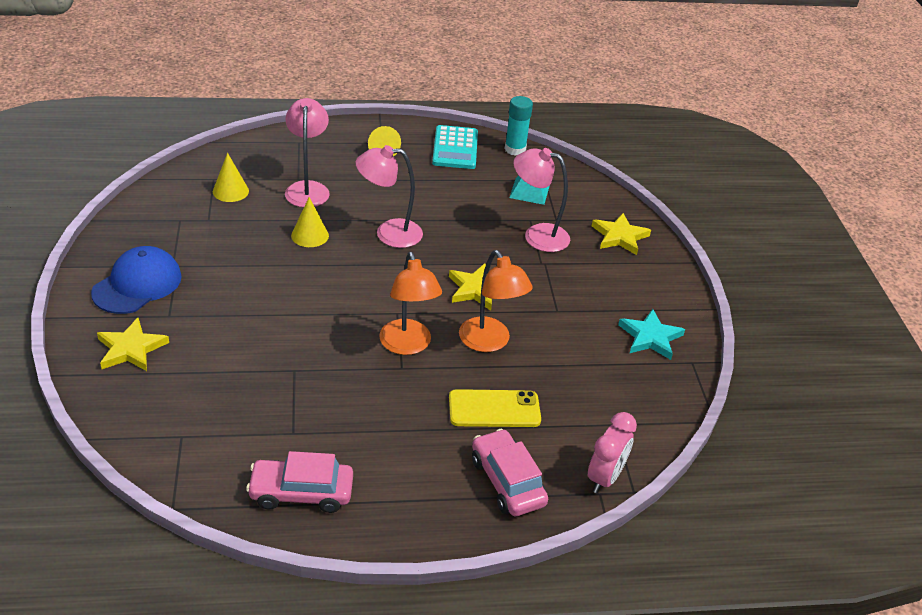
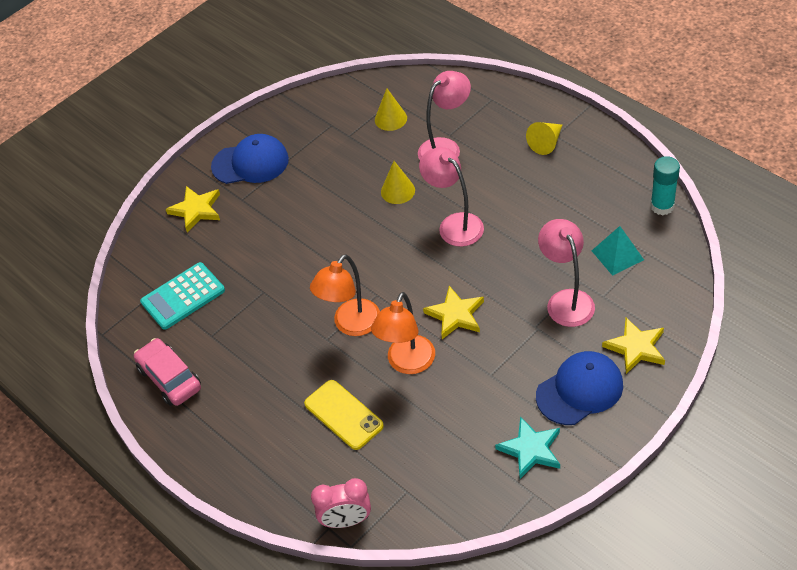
camera: 60 degrees right, 10 degrees up
(455, 148) = (610, 175): turquoise calculator -> turquoise calculator (183, 296)
(507, 481) = (284, 470): pink car -> none
(625, 282) = (580, 390): none -> blue cap

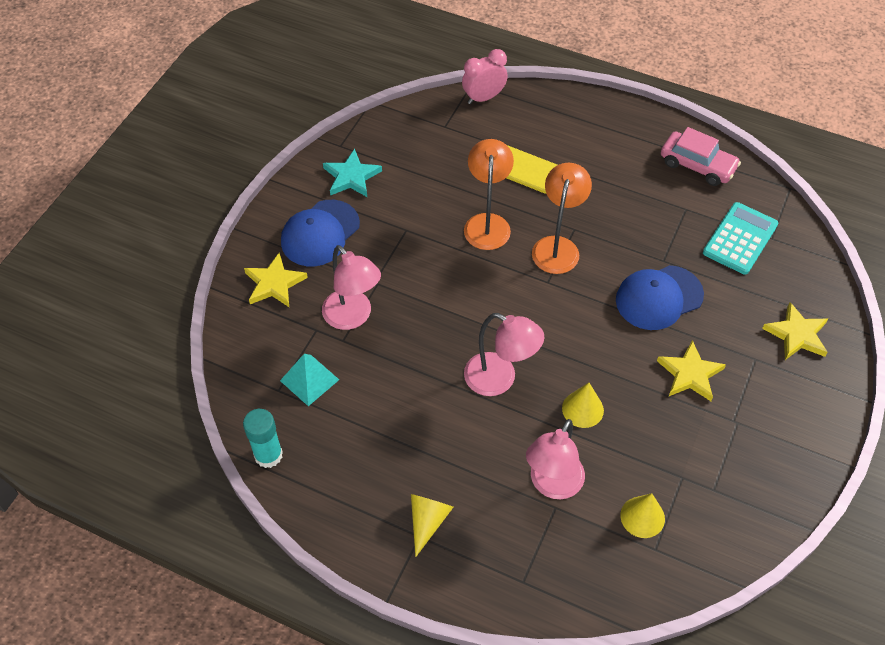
camera: 155 degrees right, 5 degrees up
(250, 163) = (778, 410): blue cap -> blue cap (658, 298)
(455, 315) = (459, 278): yellow star -> yellow star (690, 374)

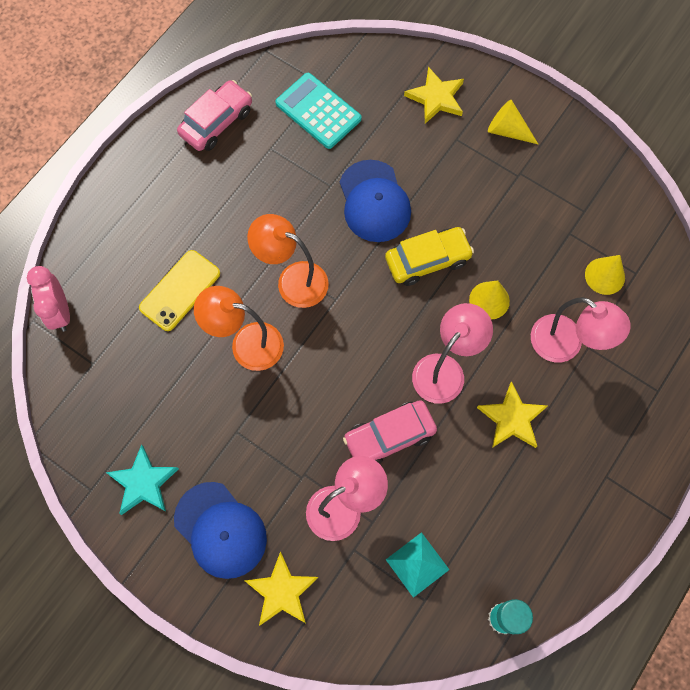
camera: 80 degrees left, 15 degrees up
(424, 342) = (389, 437): none -> pink car
(428, 521) = (592, 466): yellow cone -> yellow cone (507, 130)
(610, 350) = (427, 260): none -> yellow car
(690, 374) = (464, 197): yellow star -> yellow star (512, 418)

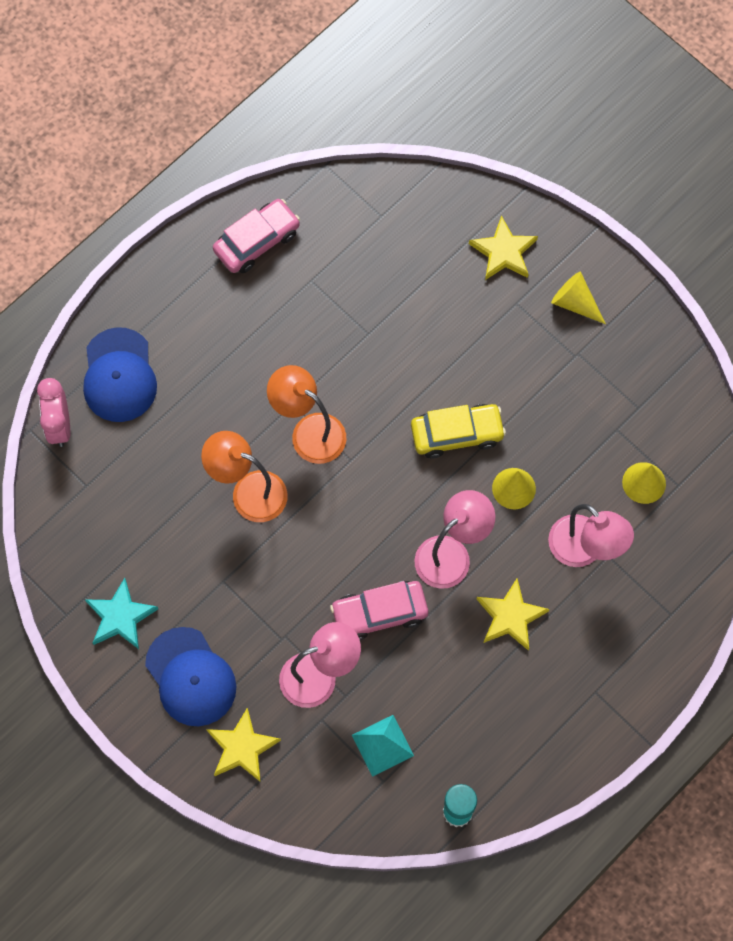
camera: 10 degrees right, 0 degrees up
(180, 290) = (188, 423): yellow phone -> none
(318, 111) = (370, 247): turquoise calculator -> none
(374, 201) = (412, 359): blue cap -> blue cap (119, 376)

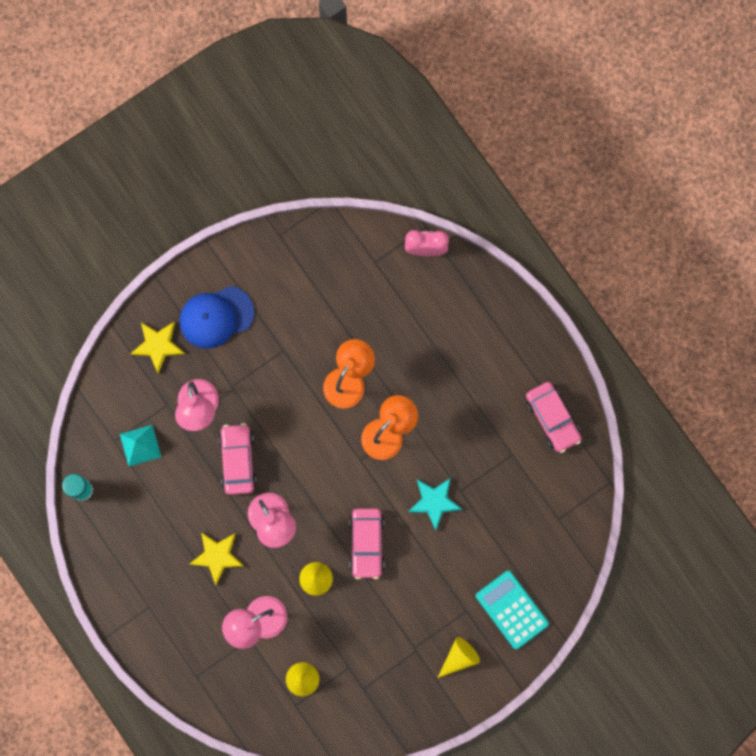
camera: 100 degrees right, 10 degrees up
(119, 376) = (458, 298): blue cap -> none
(120, 616) = (270, 273): turquoise star -> turquoise star (434, 502)
(457, 434) = (367, 544): yellow car -> pink car
(503, 252) = (512, 609): yellow star -> turquoise calculator

